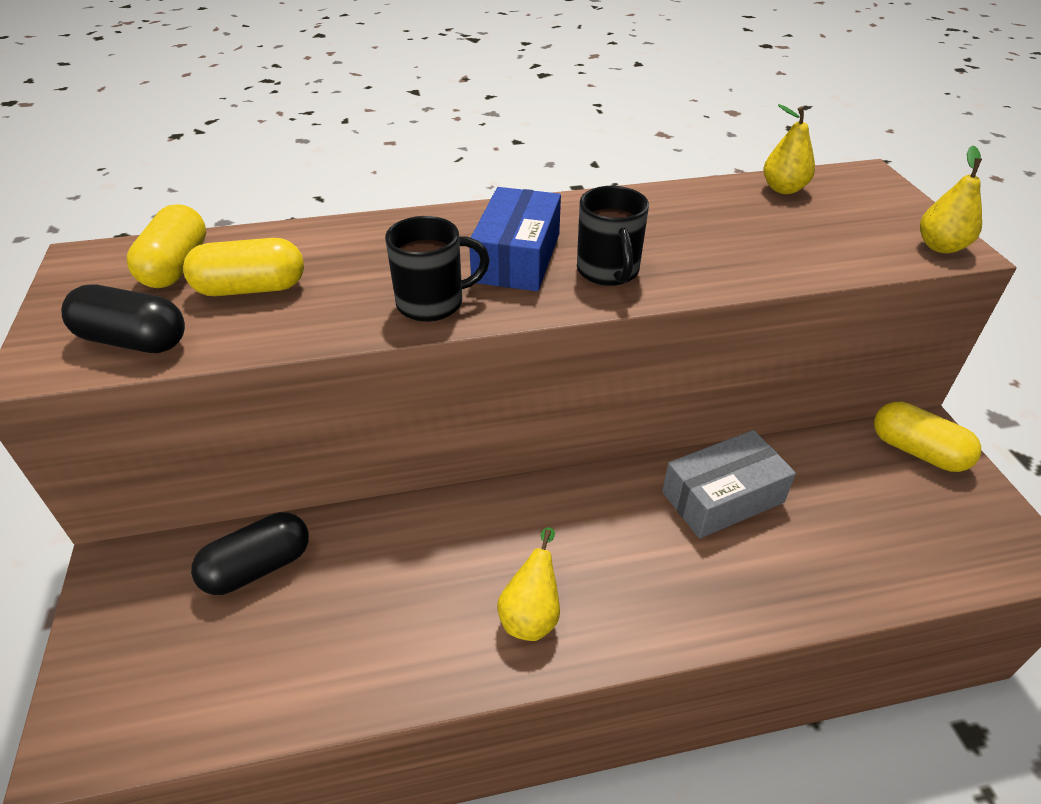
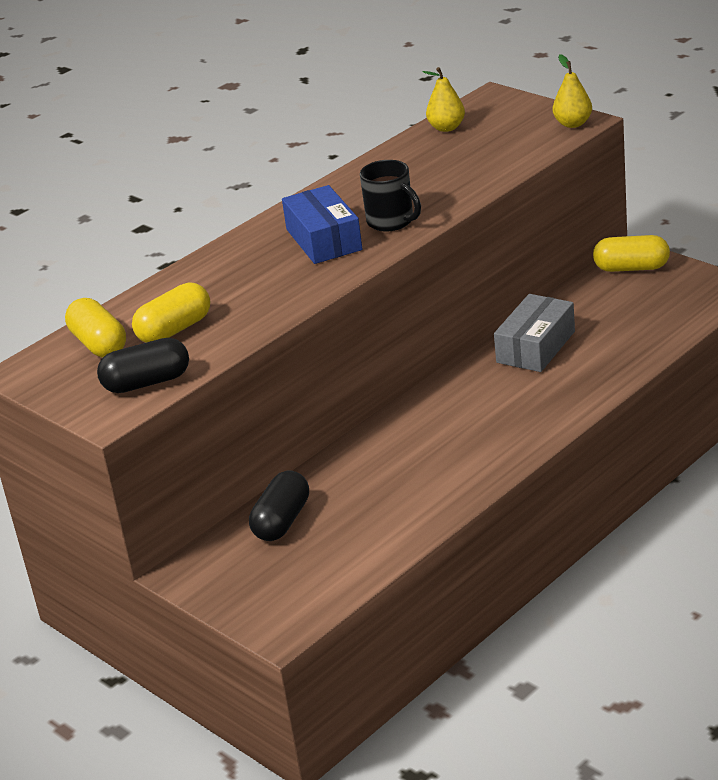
camera: 30 degrees left, 10 degrees down
(432, 303) = (306, 284): black mug -> none
(531, 614) = (479, 451): yellow pear -> none

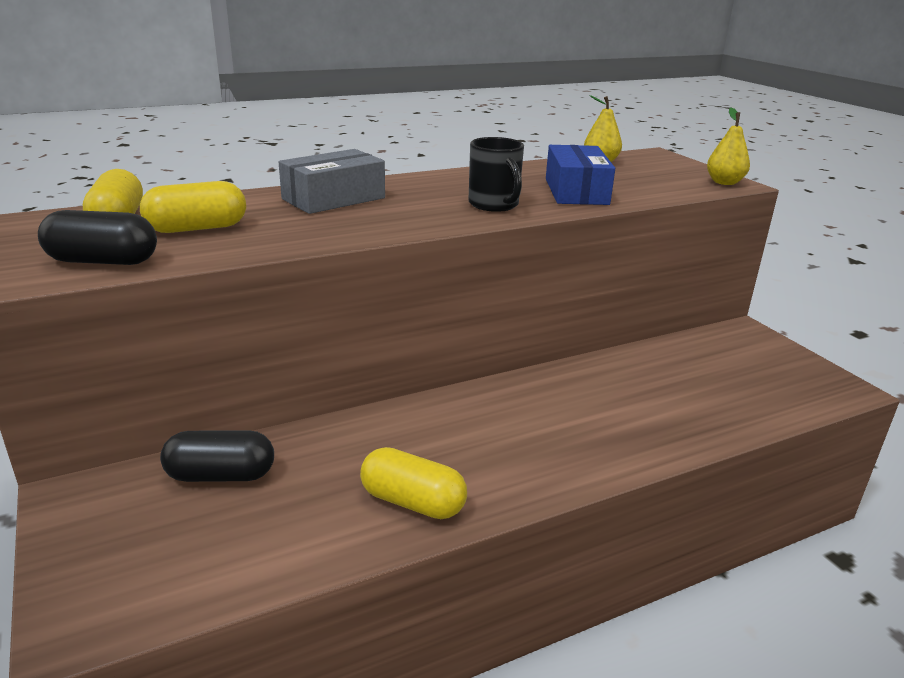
camera: 15 degrees right, 5 degrees down
(282, 521) = (221, 475): black capsule -> black capsule turned 45 degrees clockwise
(324, 239) = (418, 202): blue box -> blue box (576, 191)
(536, 347) = (611, 383): grey box -> grey box (333, 198)
(631, 268) = (742, 341): yellow capsule -> yellow capsule (412, 502)

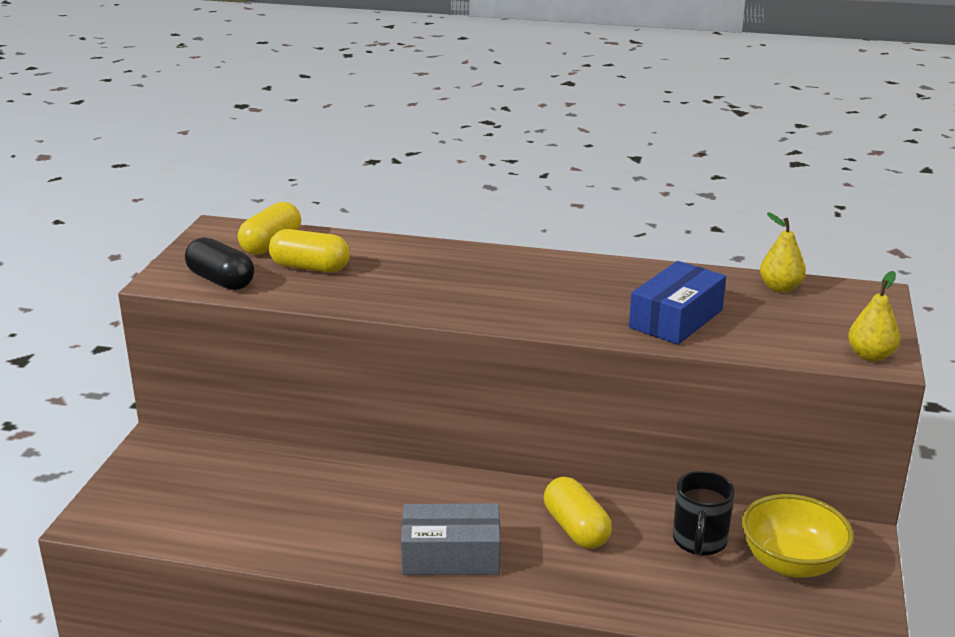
camera: 40 degrees right, 0 degrees up
(221, 475) = (246, 467): black capsule -> none
(333, 198) = (446, 265): grey box -> grey box (451, 555)
(412, 502) = (338, 543): yellow capsule -> yellow capsule (576, 529)
(494, 205) = (568, 312): black mug -> black mug (699, 542)
(738, 360) = (791, 563): none -> yellow bowl

